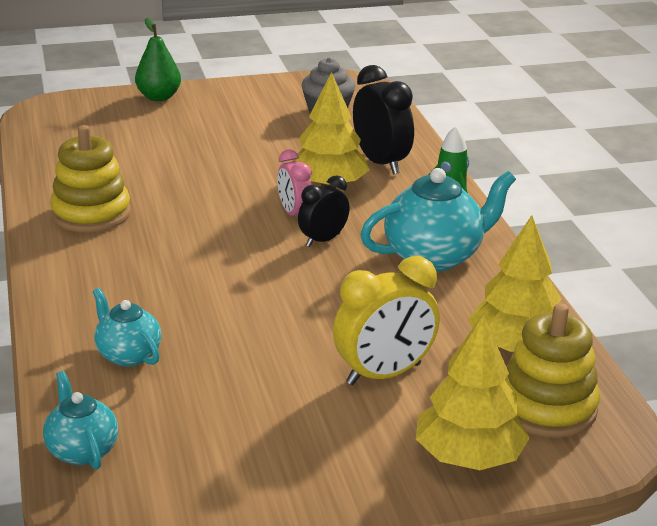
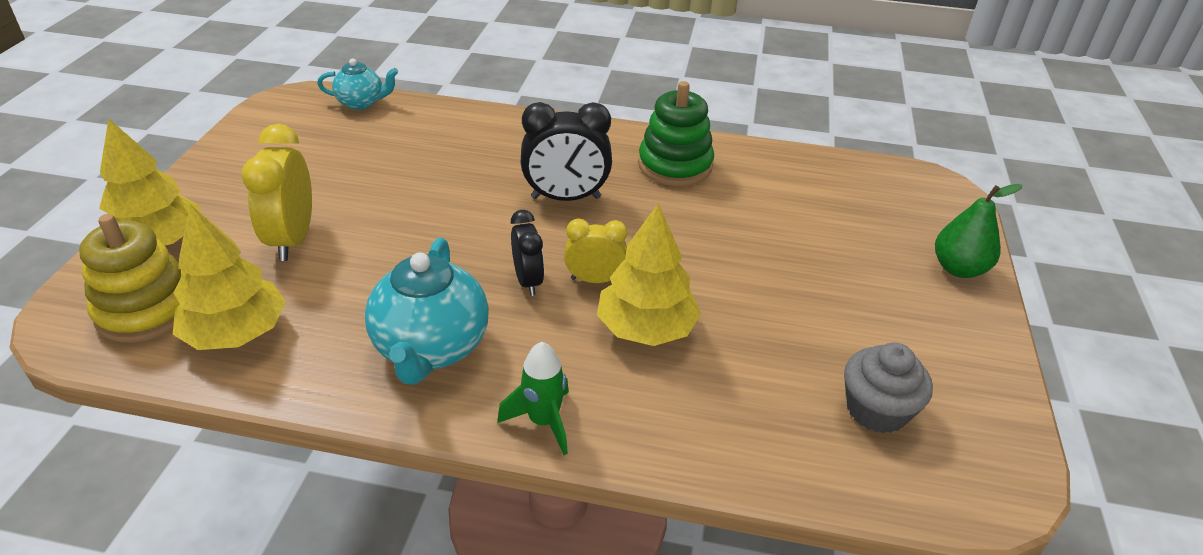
camera: 115 degrees right, 10 degrees up
(91, 214) = (675, 165): yellow stacking toy -> green stacking toy
(128, 355) = (444, 137): turquoise teapot -> none
(294, 214) = (595, 280): pink clock -> yellow clock
(381, 163) = (682, 399): black clock -> black clock (566, 198)

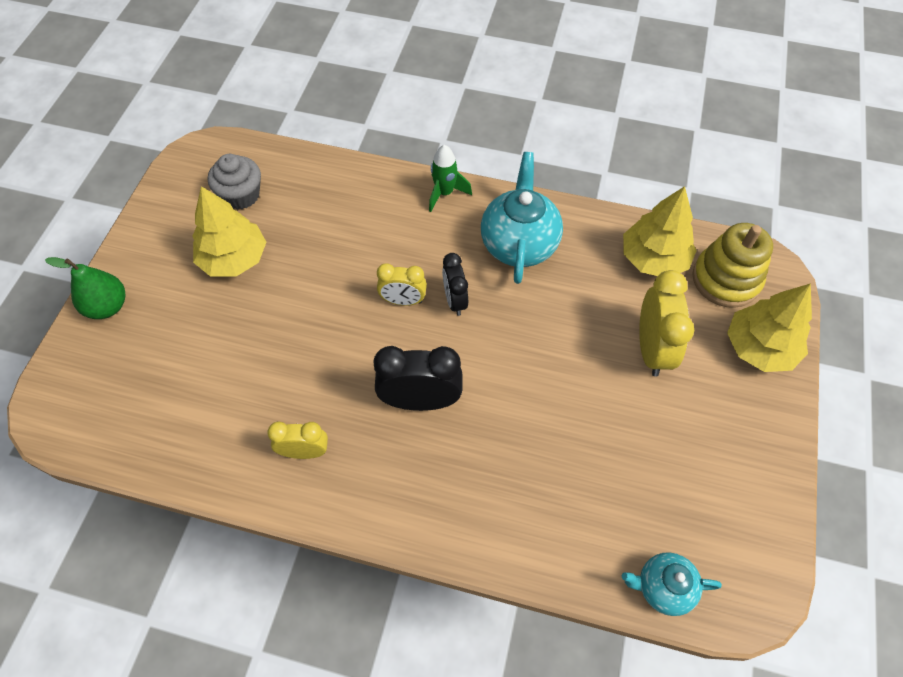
camera: 175 degrees left, 20 degrees up
(646, 328) = (371, 256): yellow tree -> yellow tree (234, 258)
(675, 165) = (304, 452): green stacking toy -> yellow clock

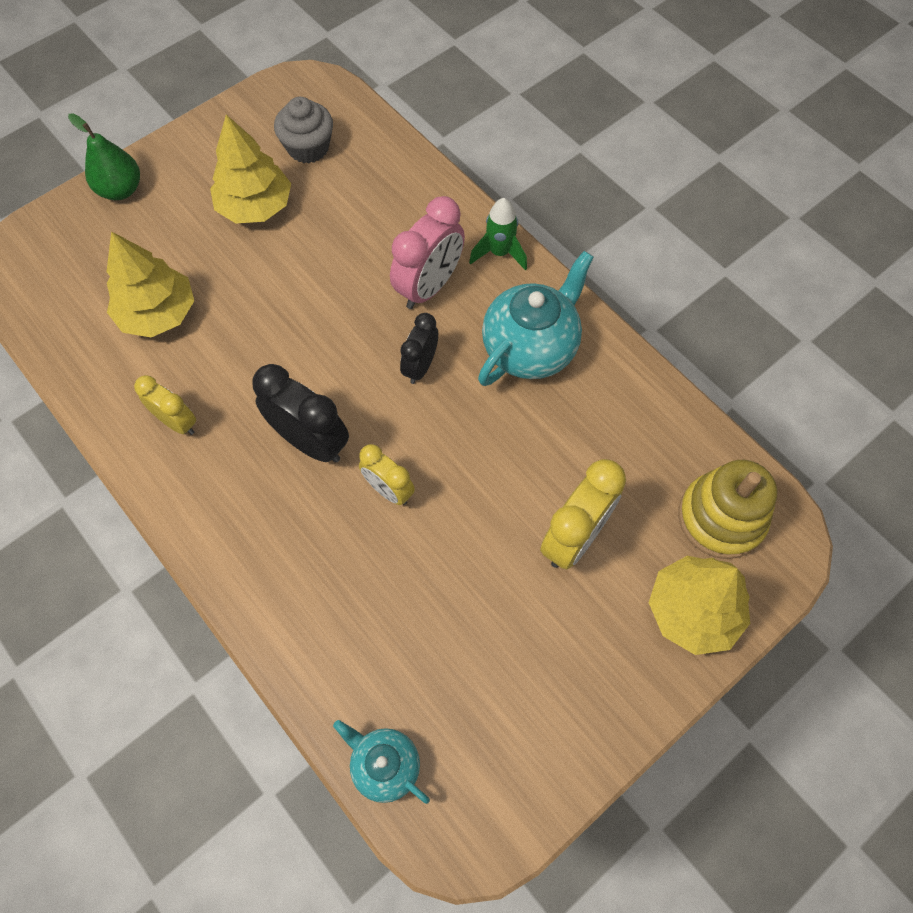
camera: 35 degrees right, 5 degrees up
(403, 301) = (372, 337): yellow clock -> yellow clock (388, 490)
(415, 243) = (429, 287): none -> pink clock
(653, 259) = (659, 448): yellow tree -> yellow tree (158, 313)

